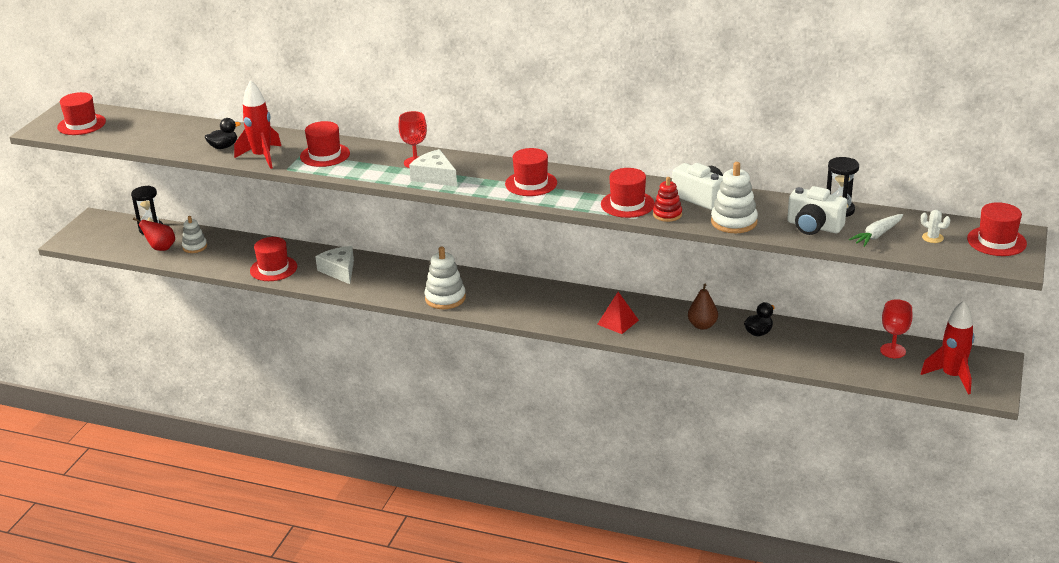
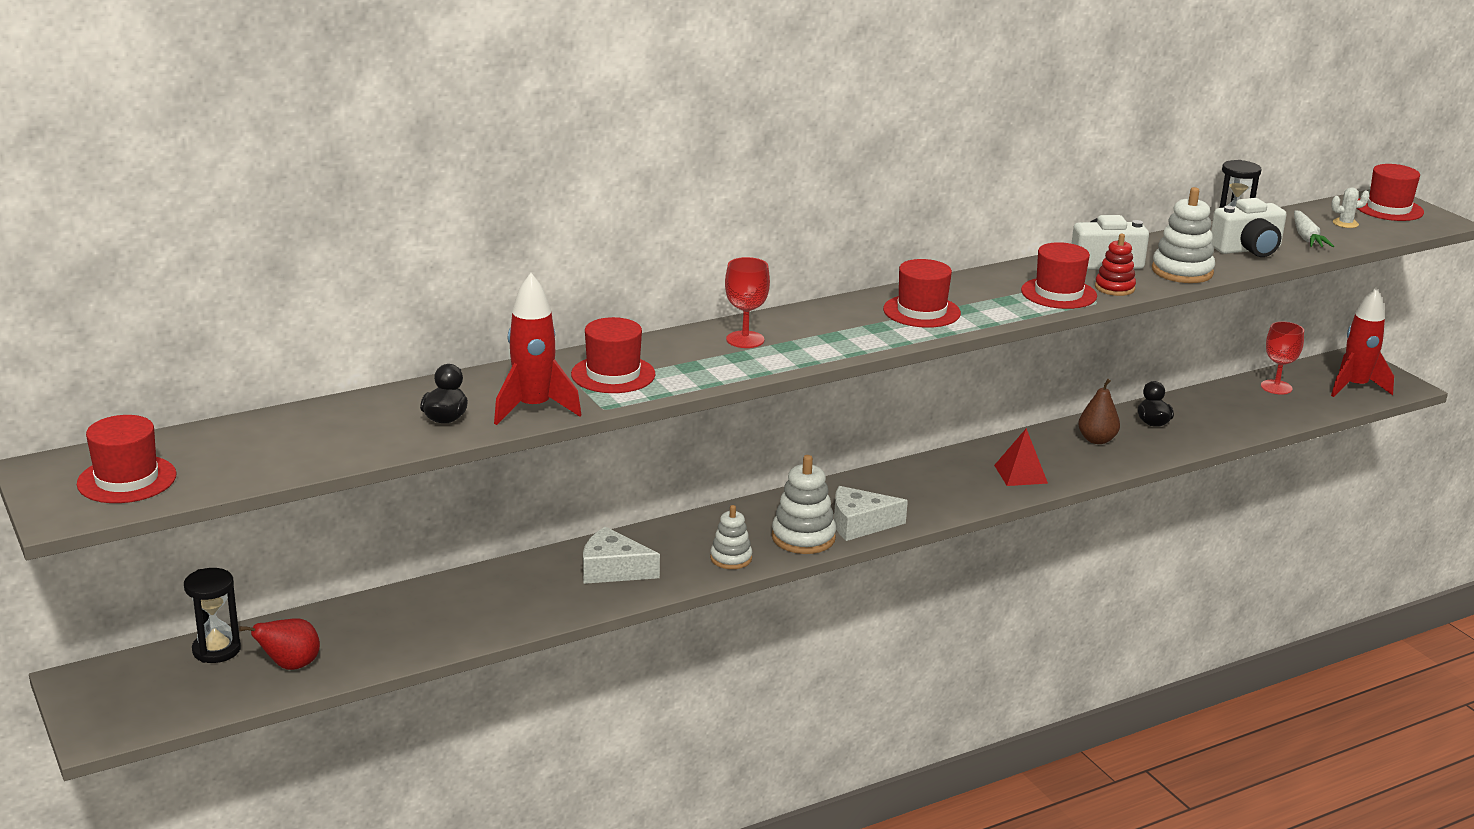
camera: 50 degrees left, 5 degrees down
(195, 247) = (342, 639): white stacking toy -> white stacking toy (731, 558)
(273, 268) = (519, 609): red hat -> none
(434, 176) = (804, 345): white cheese -> white cheese (859, 524)

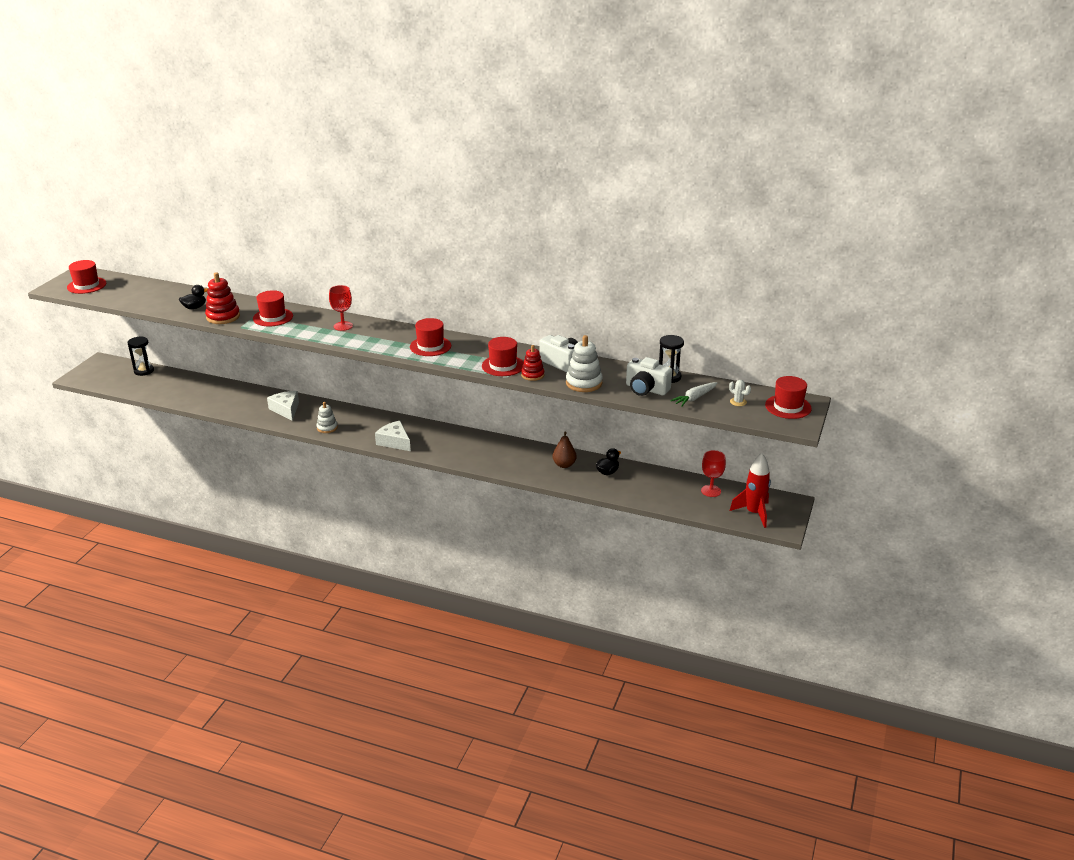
camera: 50 degrees right, 5 degrees up
(290, 666) = (148, 386): red pear -> none
(534, 408) = (223, 317): red rocket -> red stacking toy
(803, 537) = (365, 435): white stacking toy -> none
(1020, 474) = (498, 459): red pyramid -> none

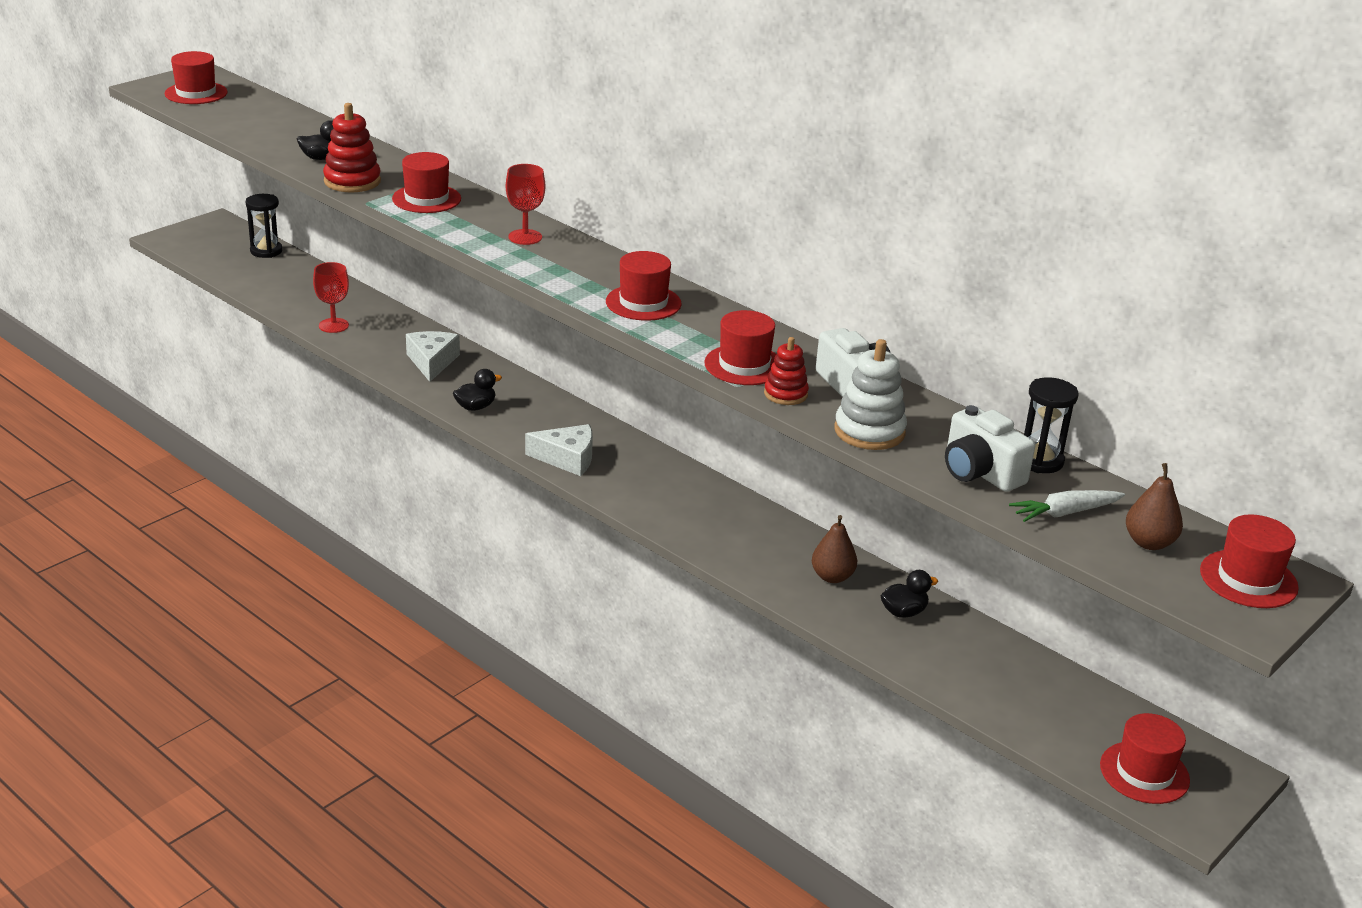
camera: 20 degrees right, 0 degrees up
(327, 428) = (475, 407): white stacking toy -> black duck
(394, 442) = (567, 458): white cheese -> white cheese turned 120 degrees clockwise
(711, 491) = (1081, 703): red goblet -> red goblet (333, 325)
(738, 402) = (1149, 543): white cactus -> brown pear
(754, 513) = (1144, 772): red rocket -> red hat

